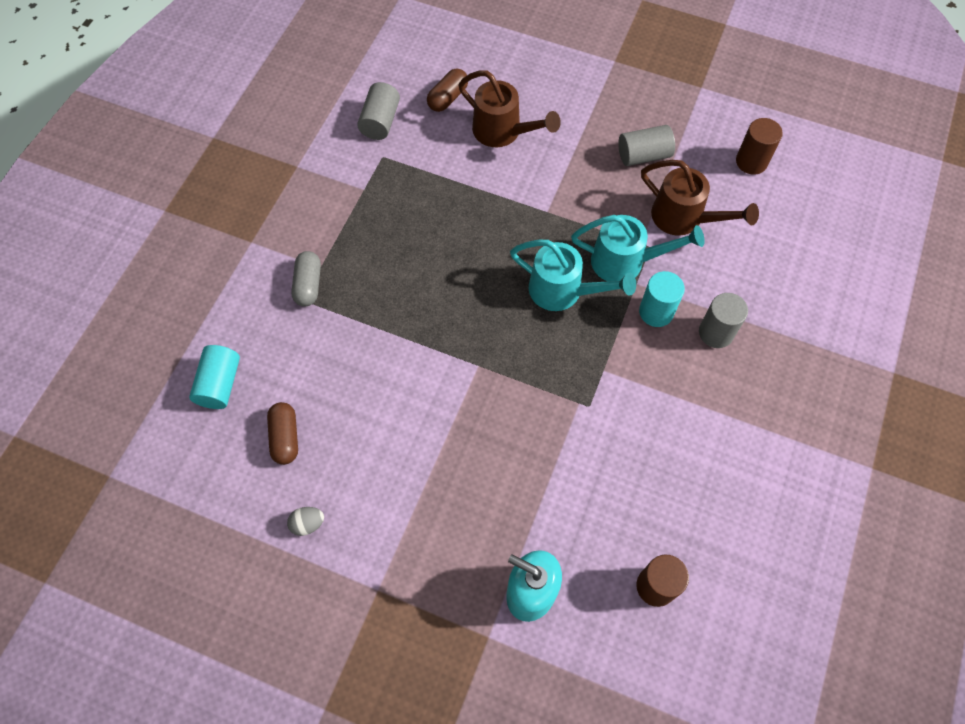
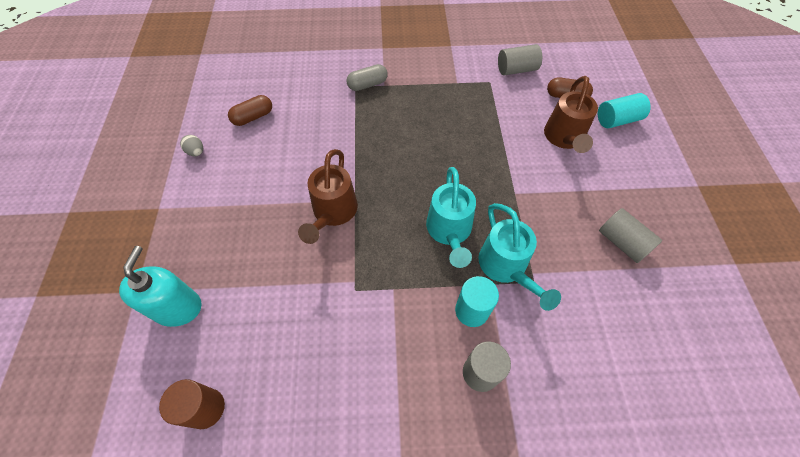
camera: 65 degrees right, 5 degrees down
(220, 384) = (277, 73): turquoise cylinder -> turquoise cylinder (617, 120)
(684, 218) = (582, 300): brown watering can -> brown watering can (333, 213)
(751, 162) = (692, 340): brown cylinder -> none

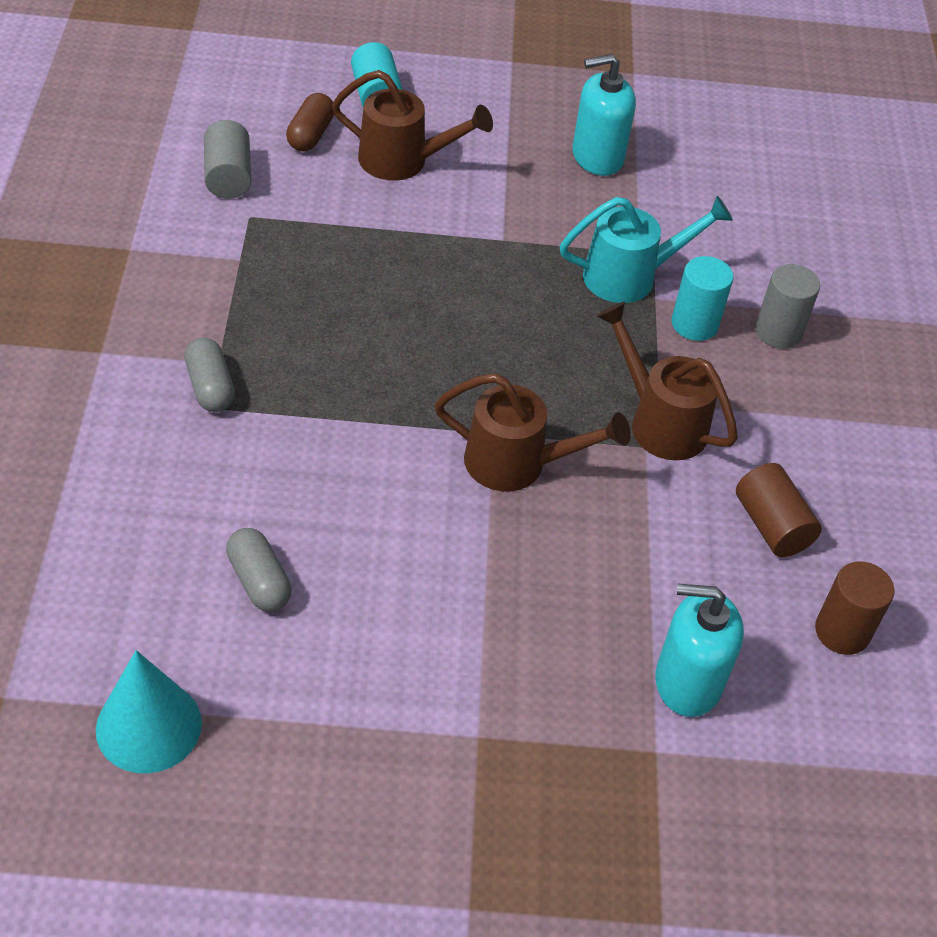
camera: 90 degrees left, 10 degrees down
(181, 94) = (149, 726): none -> turquoise cone
(196, 152) = (340, 680): grey egg -> none
(253, 117) = (259, 581): brown capsule -> grey capsule
(294, 362) = (771, 525): none -> brown cylinder
(376, 289) = (660, 422): none -> brown watering can
(449, 231) = (566, 325): turquoise watering can -> none
(622, 242) = (597, 157): grey cylinder -> turquoise soap dispenser

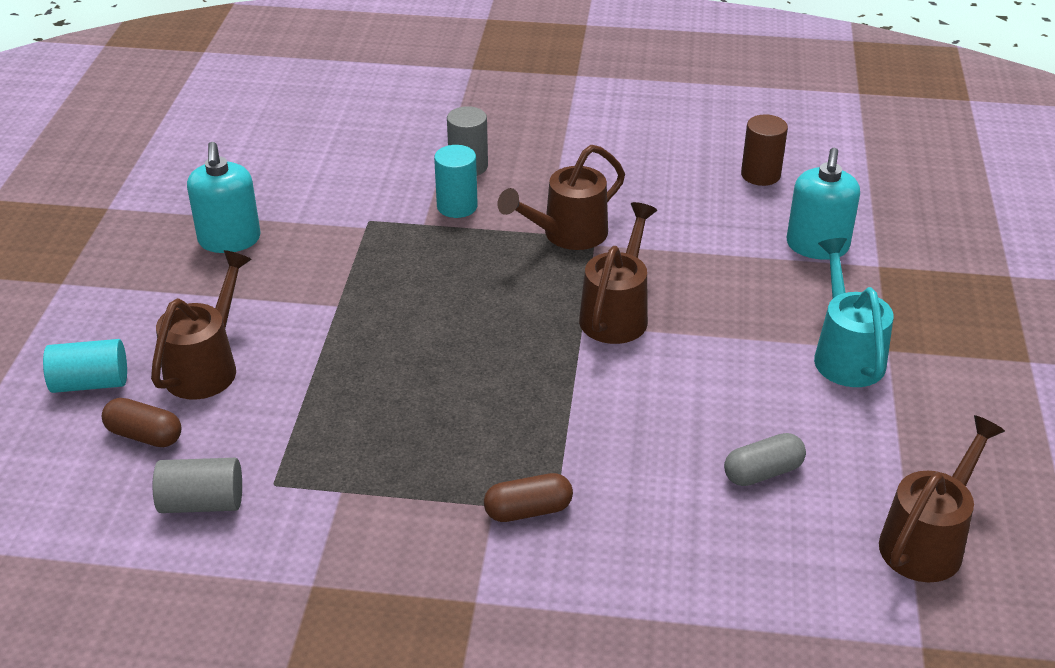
camera: 80 degrees left, 10 degrees down
(149, 726) = (927, 541): turquoise cone -> brown watering can
(210, 387) = (528, 510): grey capsule -> brown capsule
(630, 276) = (396, 235): turquoise watering can -> turquoise watering can (846, 354)
(771, 525) = (669, 193): brown cylinder -> none

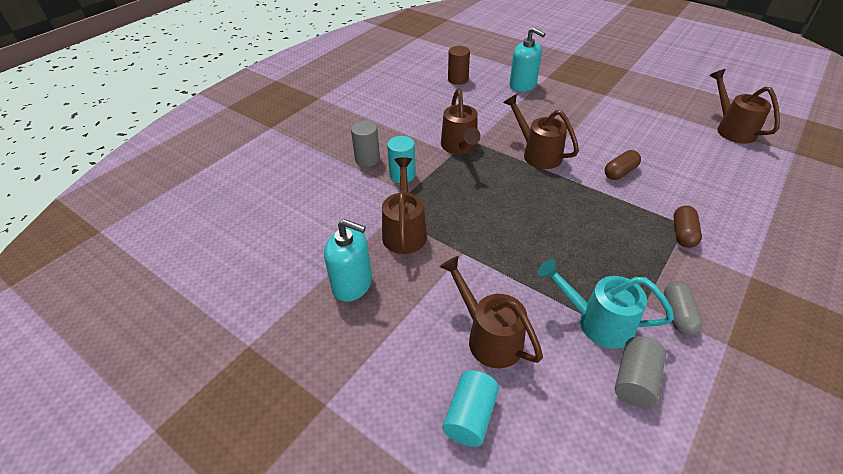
camera: 60 degrees left, 5 degrees up
(144, 435) = (549, 396): brown capsule -> brown capsule (620, 172)
(344, 246) = (404, 231): none -> brown watering can
(762, 472) = (676, 153): grey capsule -> grey capsule (677, 315)
(846, 354) = (604, 105): turquoise watering can -> turquoise watering can (597, 322)

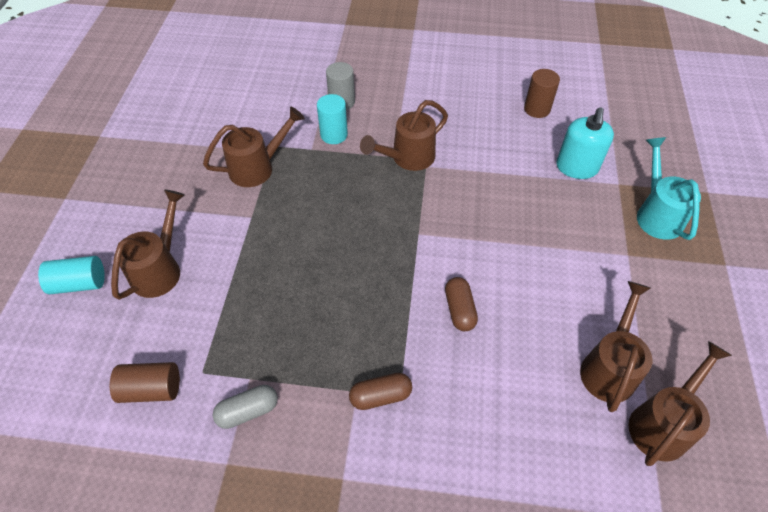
camera: 60 degrees right, 10 degrees up
(352, 284) = (180, 162): turquoise soap dispenser -> none
(537, 154) = (442, 224): brown watering can -> brown watering can (609, 367)
(597, 322) = (209, 344): turquoise watering can -> turquoise watering can (657, 214)
(620, 172) = (459, 310): brown capsule -> brown capsule turned 60 degrees clockwise
(635, 380) = (151, 389): grey cylinder -> brown cylinder

